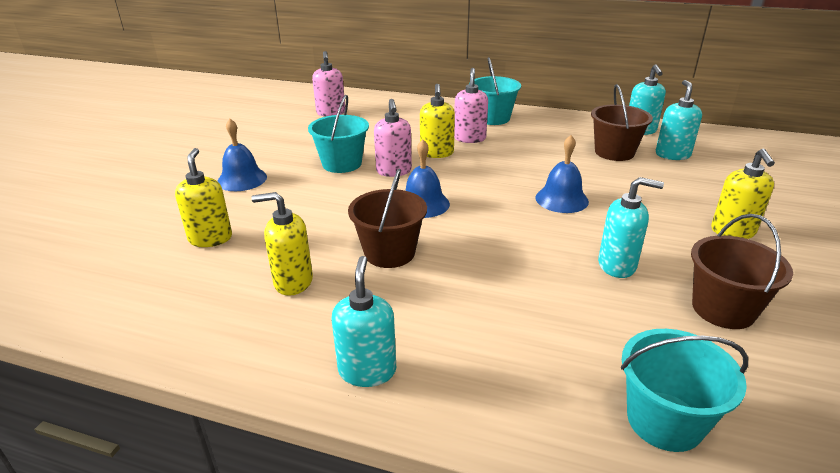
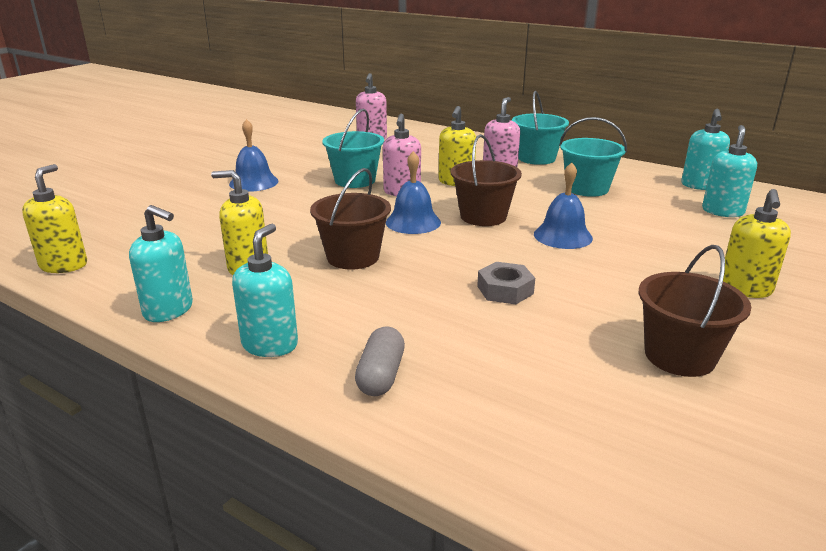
camera: 15 degrees right, 5 degrees down
(210, 238) = (197, 224): yellow soap dispenser -> yellow soap dispenser (64, 265)
(491, 384) = (381, 375): none -> grey capsule
(546, 266) = (505, 290): none -> grey nut
(614, 152) = (653, 202): brown bucket -> brown bucket (483, 216)
(617, 265) = (584, 300): turquoise soap dispenser -> turquoise soap dispenser (169, 310)
(664, 421) = (540, 438): turquoise bucket -> turquoise bucket (587, 188)

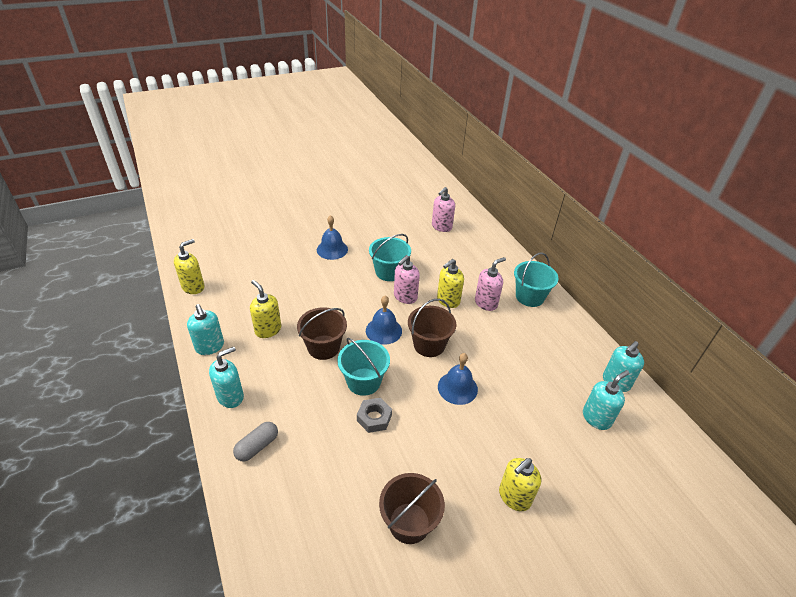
camera: 30 degrees right, 15 degrees up
(587, 188) = (527, 347): turquoise bucket -> turquoise bucket (364, 381)

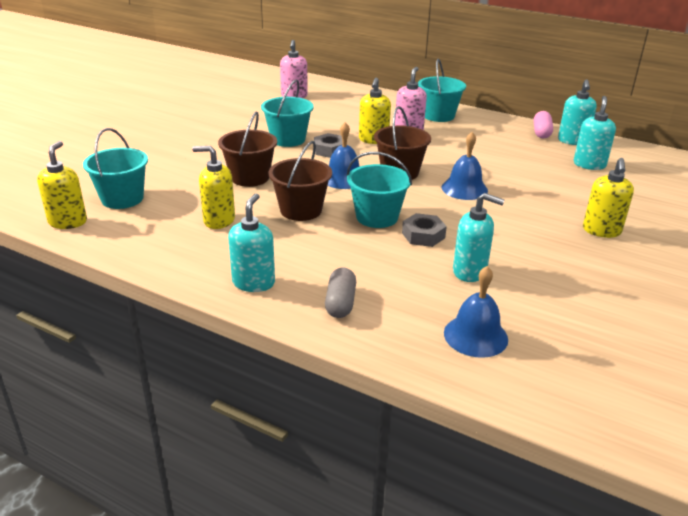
camera: 35 degrees left, 10 degrees down
(210, 347) = (167, 258): turquoise soap dispenser -> turquoise soap dispenser (470, 272)
(238, 281) = (122, 199): none -> turquoise bucket
(332, 249) = (201, 142): blue bell -> blue bell (475, 336)
(405, 297) = (330, 150): pink soap dispenser -> grey nut
(409, 523) = (551, 283): brown bucket -> brown bucket (250, 177)
(598, 358) = (541, 132): none -> pink capsule

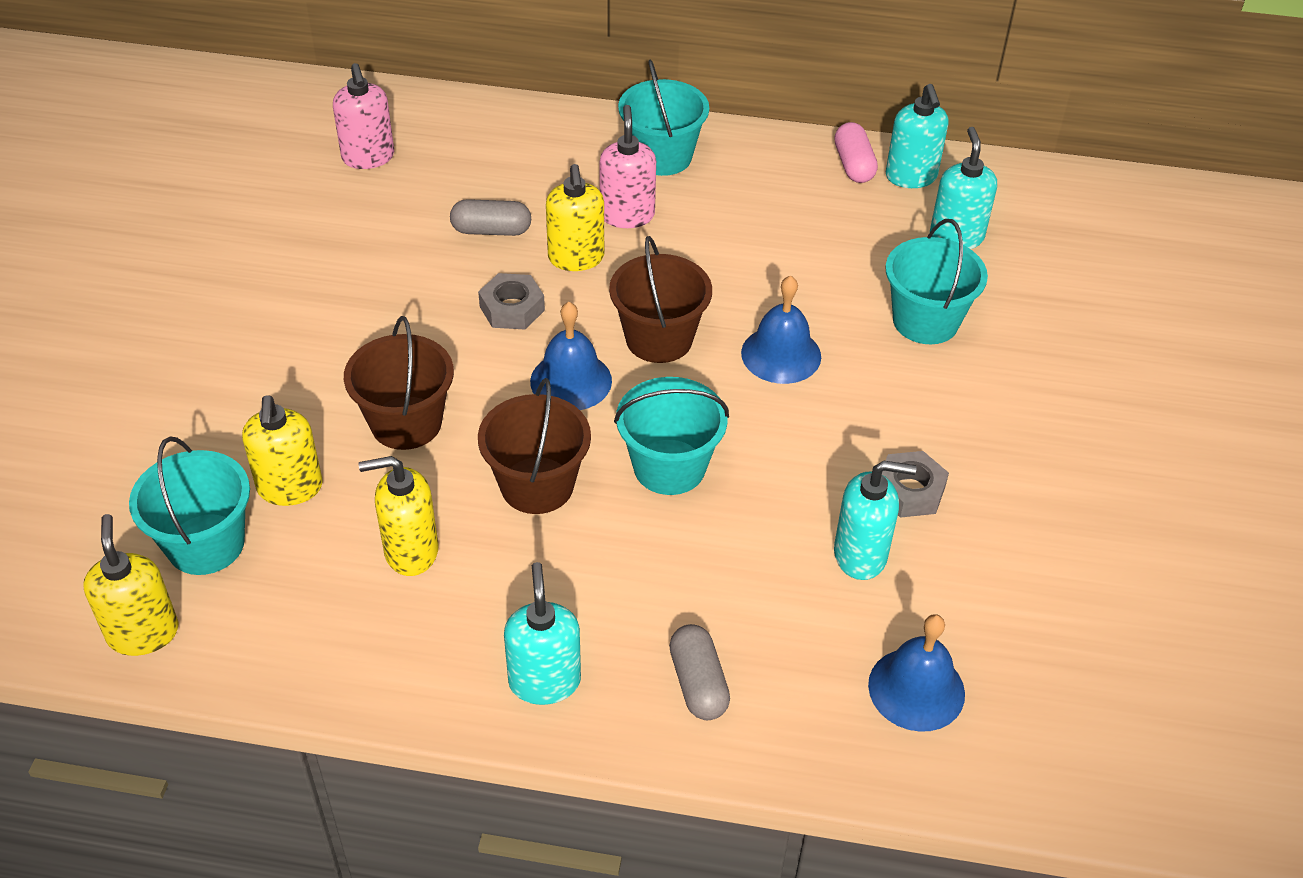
camera: 20 degrees left, 15 degrees up
(288, 139) = (421, 296): turquoise bucket -> turquoise bucket (925, 321)
(337, 125) = (491, 230): none -> grey capsule
(423, 235) = (760, 491): grey nut -> grey nut (910, 491)
(601, 231) = (1020, 403): yellow soap dispenser -> yellow soap dispenser (290, 488)

